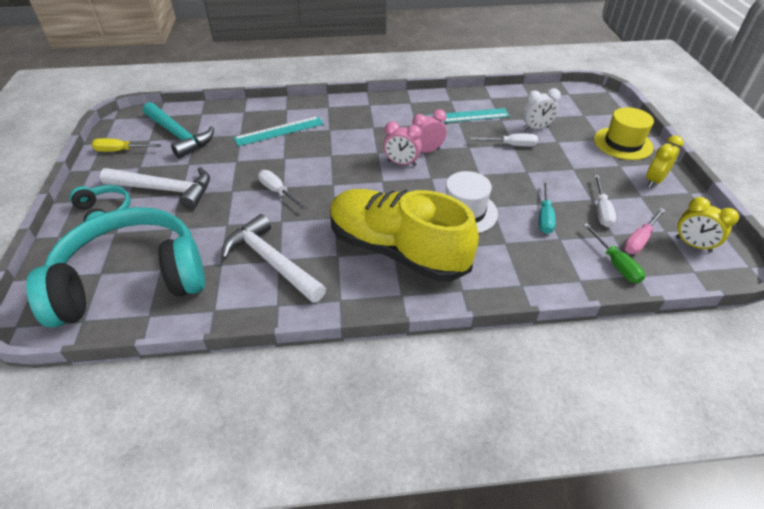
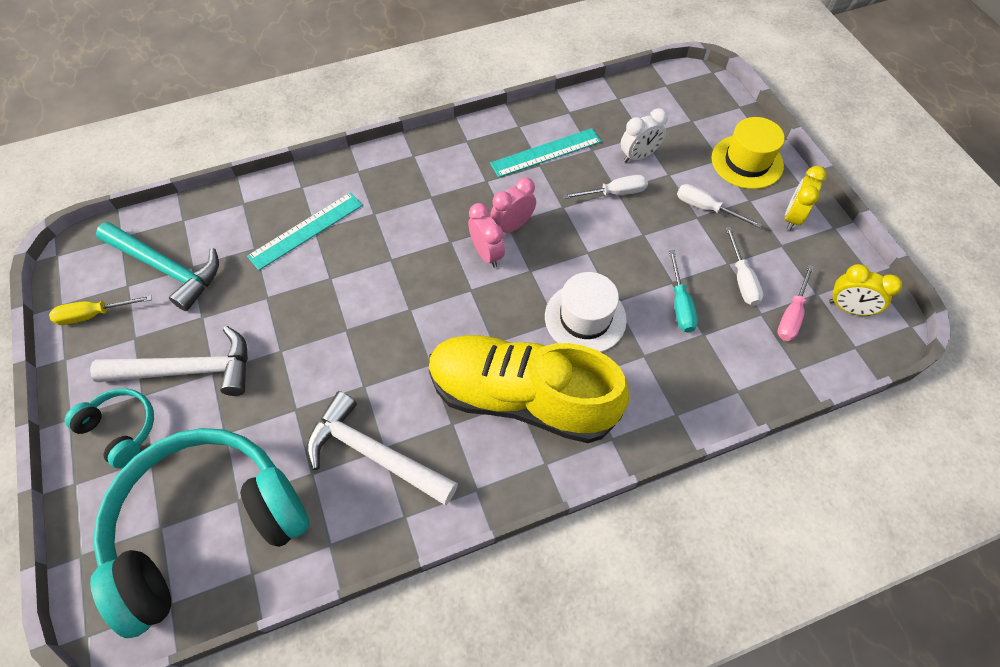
camera: 15 degrees left, 15 degrees up
(278, 192) = (342, 339): white screwdriver -> white screwdriver (706, 208)
(401, 163) = (486, 254): pink clock -> pink clock turned 120 degrees counterclockwise
(615, 264) = (771, 357): green screwdriver -> none

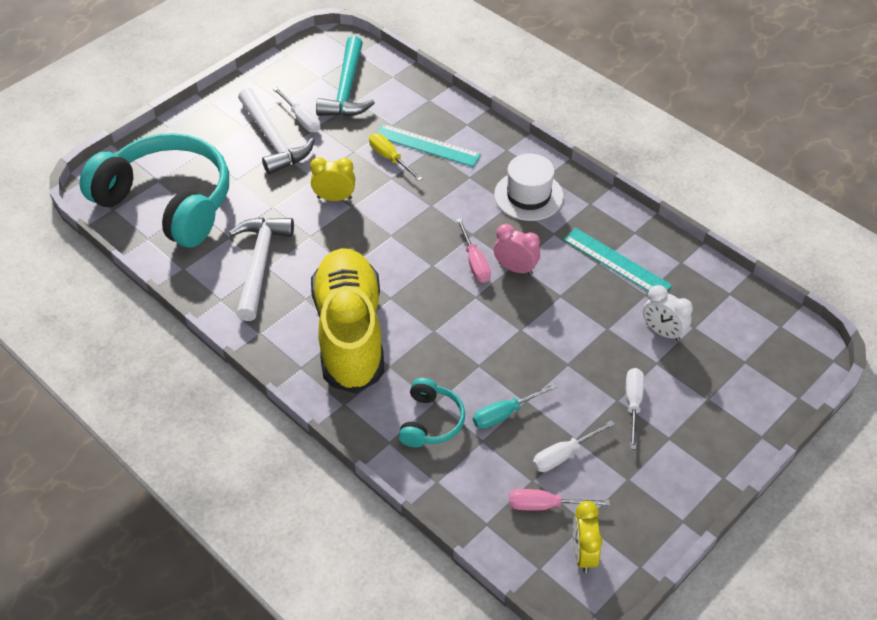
camera: 65 degrees right, 10 degrees down
(94, 315) = (289, 74): yellow screwdriver -> yellow screwdriver (390, 158)
(121, 429) = (214, 129): turquoise headphones -> turquoise headphones (430, 421)
(486, 254) = (474, 262): pink clock -> pink screwdriver
(585, 318) = (449, 350): white hat -> white hat (528, 196)
(614, 193) = (602, 327): white screwdriver -> white screwdriver (301, 119)
(747, 162) = (721, 423): yellow hat -> none
(792, 217) = (671, 480): yellow clock -> yellow clock (334, 198)

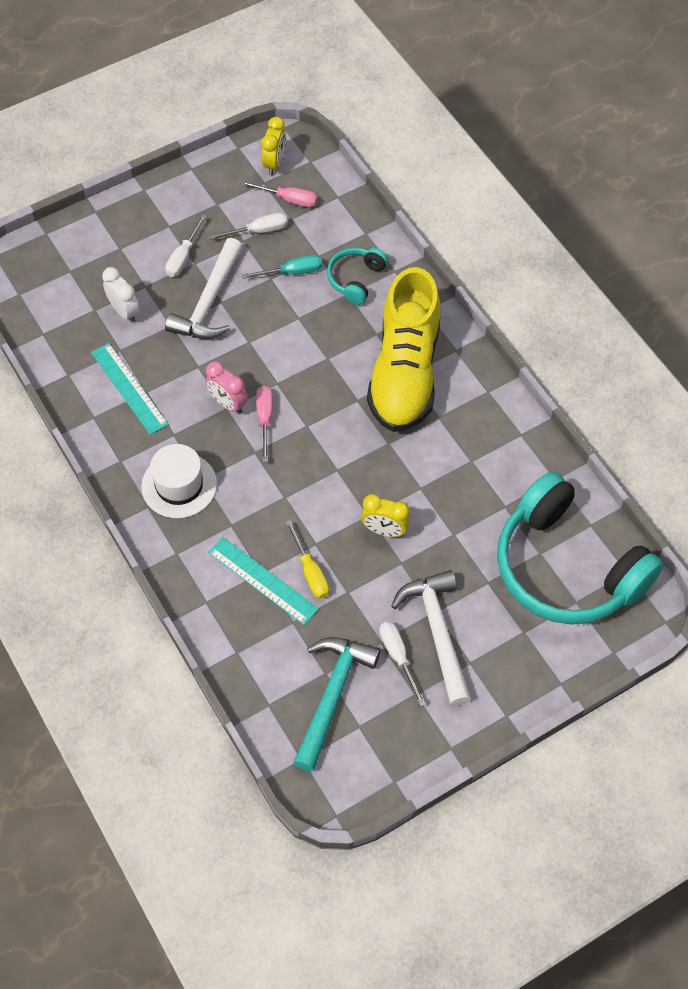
camera: 165 degrees left, 10 degrees up
(259, 264) = (477, 466): white hammer -> white hammer (209, 302)

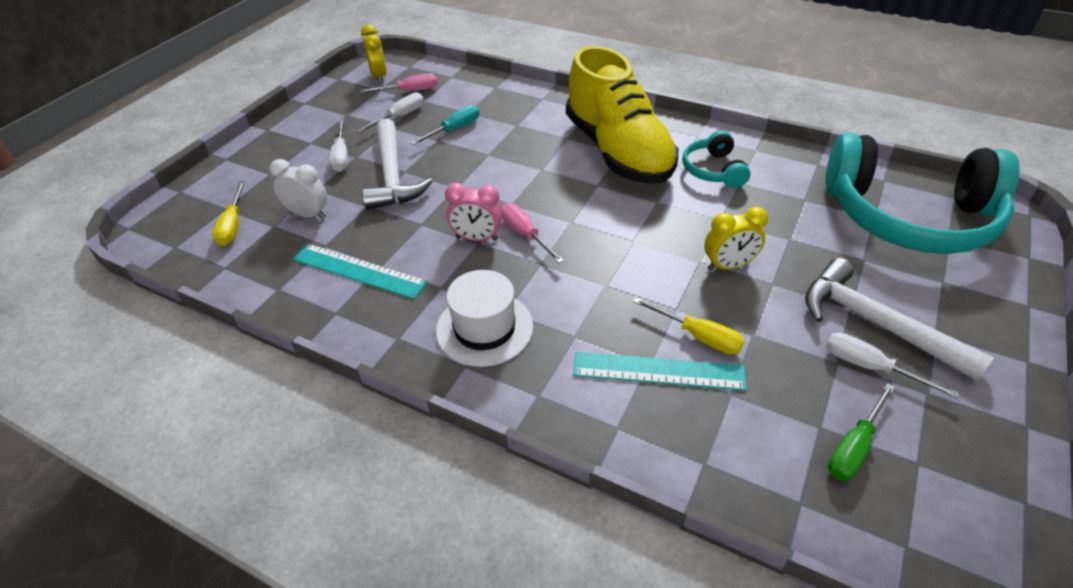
camera: 30 degrees left, 15 degrees down
(67, 293) = (233, 225): none -> yellow screwdriver
(332, 695) = (854, 447): turquoise hammer -> green screwdriver
(356, 279) = (515, 114): turquoise headphones -> turquoise headphones (714, 170)

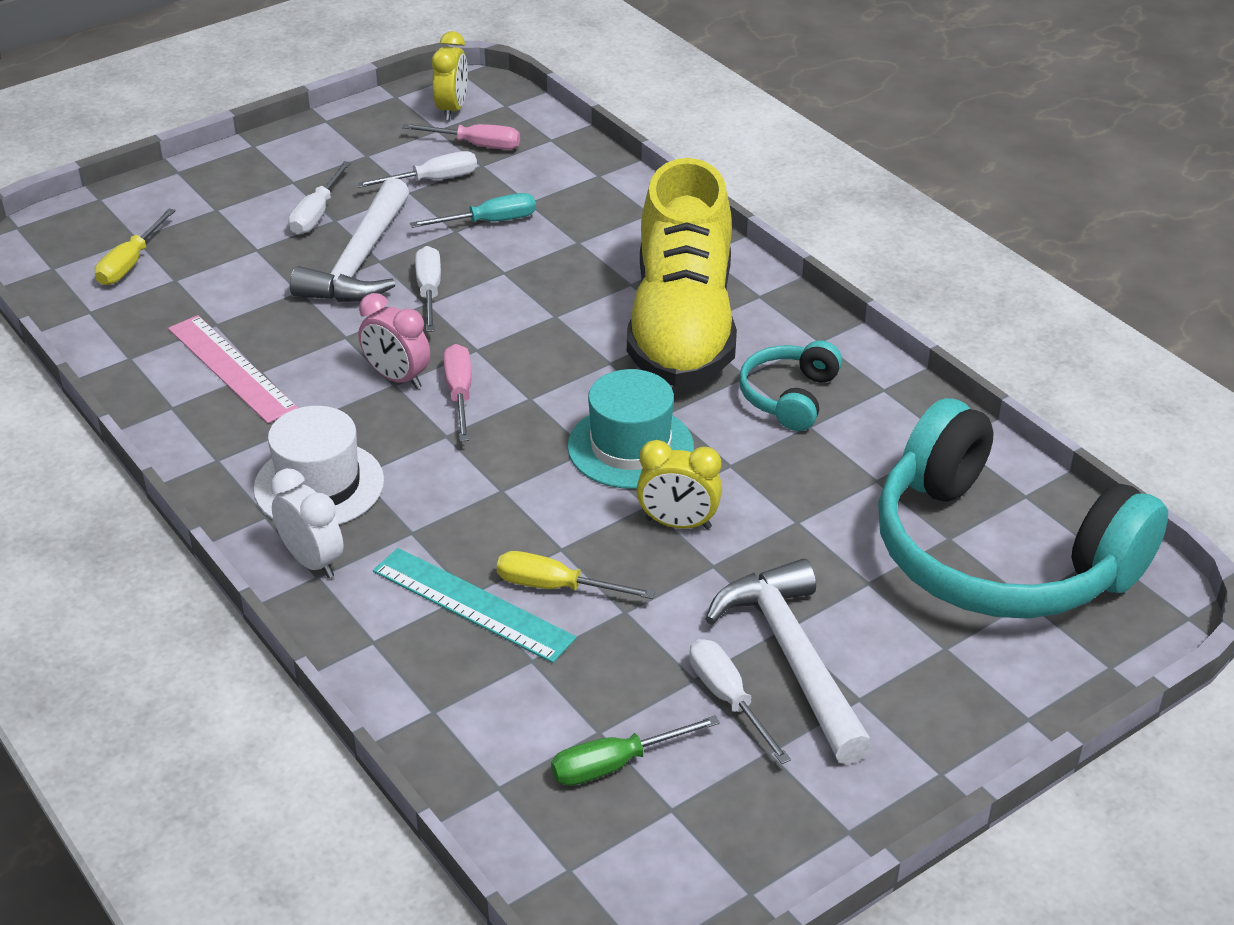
camera: 25 degrees right, 5 degrees down
(308, 214) = (223, 279): white clock -> white clock (312, 561)
(359, 271) = (231, 368): turquoise ruler -> pink ruler
(452, 179) = (429, 292): none -> white screwdriver
(656, 230) = (630, 447): none -> turquoise hat
(698, 336) = (556, 587): yellow screwdriver -> yellow screwdriver turned 135 degrees clockwise

